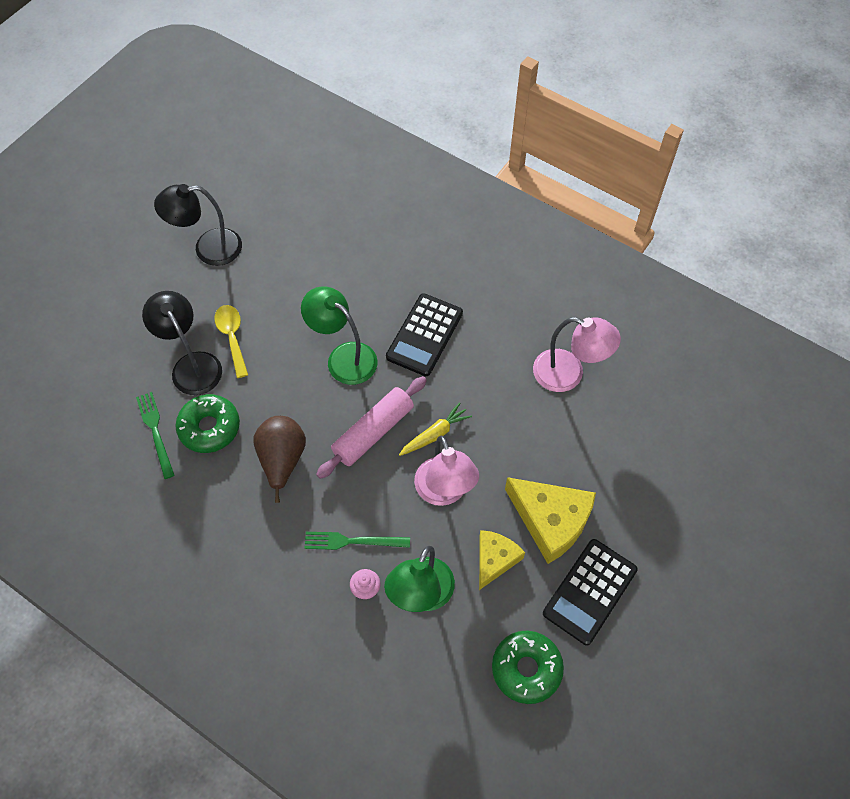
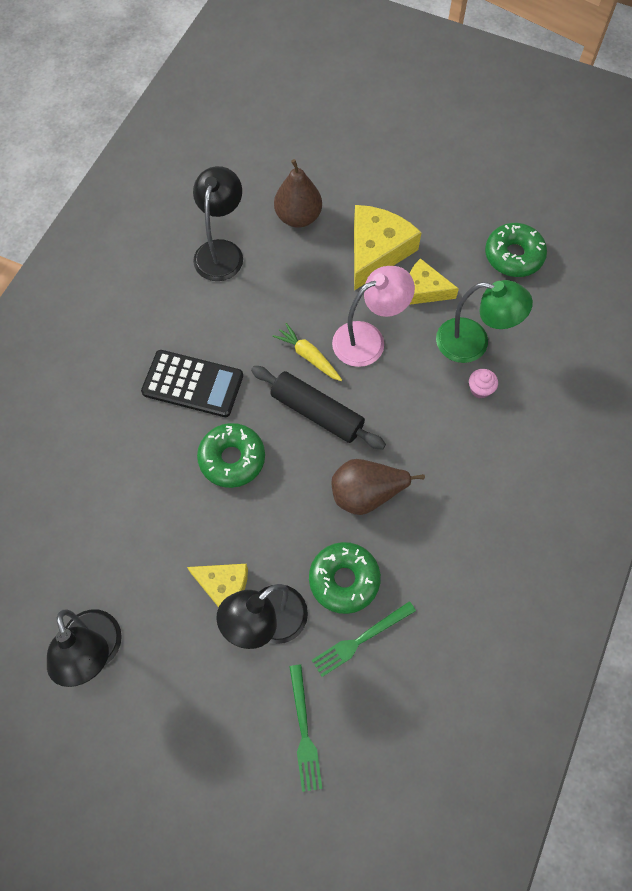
camera: 100 degrees left, 5 degrees up
(232, 337) = (223, 586): yellow spoon -> yellow cheese
(344, 357) = (232, 459): green lamp -> green donut
(352, 541) = (437, 409): green fork -> green fork (304, 731)
(373, 432) = (317, 413): pink rolling pin -> black rolling pin
(568, 374) = (221, 251): pink lamp -> black lamp
(590, 591) = (434, 217): black calculator -> none
(604, 450) = (298, 217): none -> brown pear

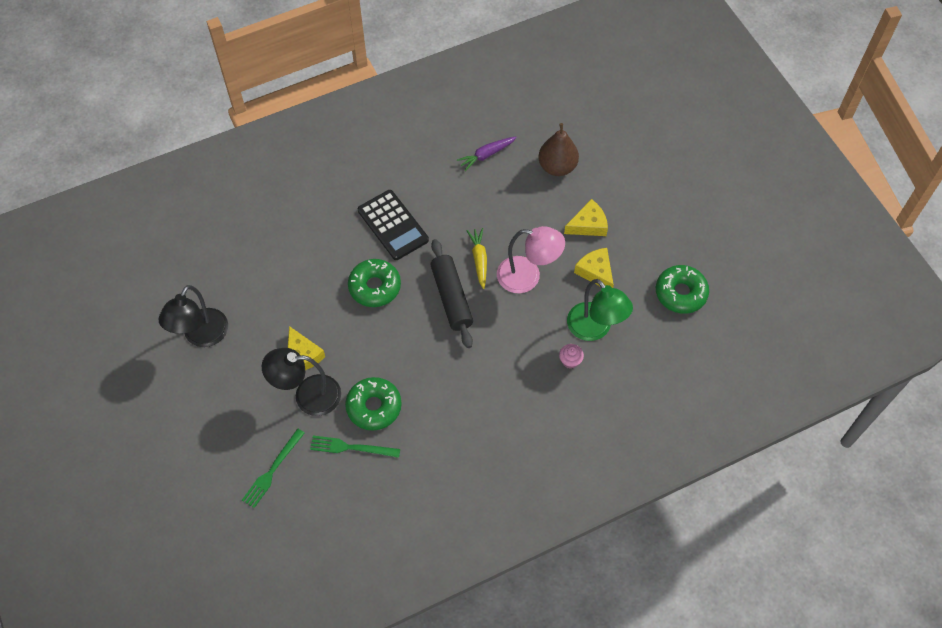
camera: 40 degrees right, 5 degrees down
(221, 251) = (486, 155): black lamp -> purple carrot
(366, 494) = (435, 368): brown pear -> none
(376, 251) = (588, 225): yellow cheese -> yellow cheese, size x0.62

